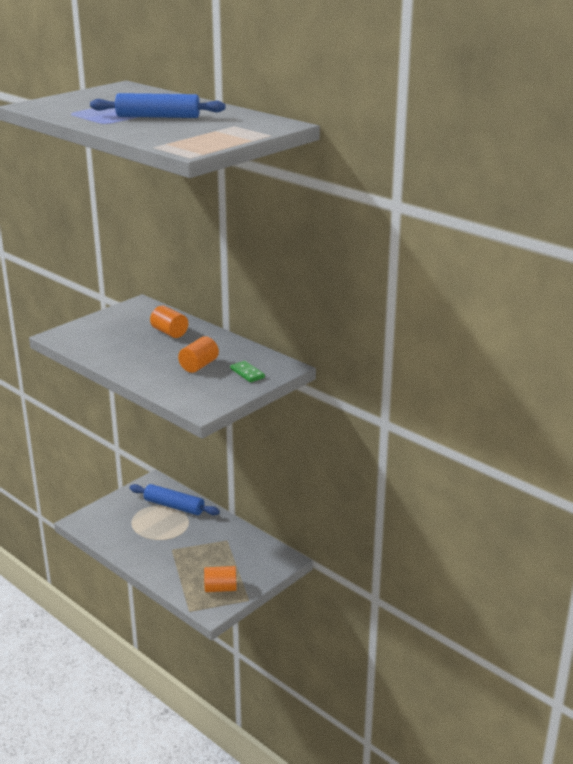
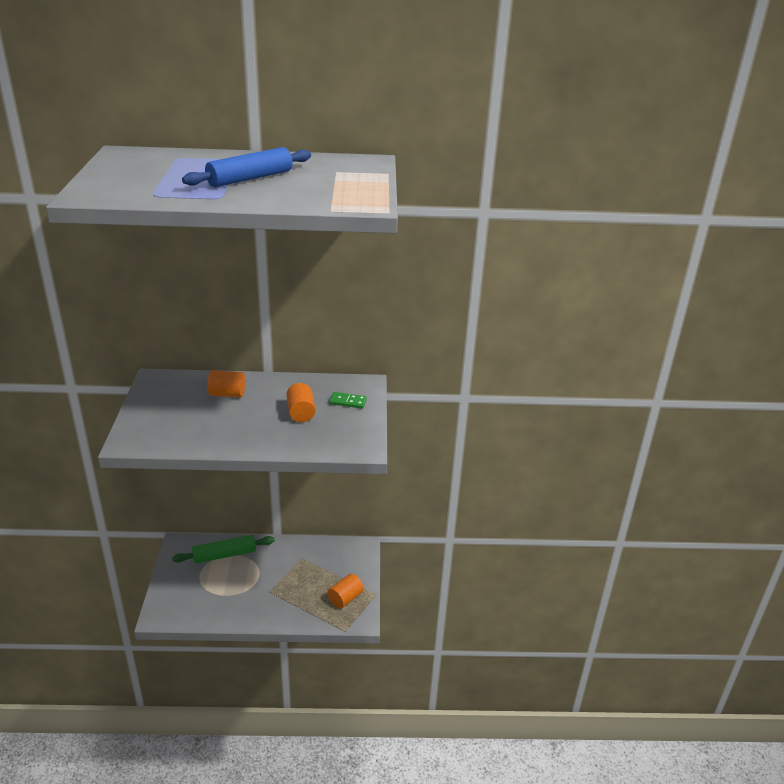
camera: 45 degrees left, 5 degrees up
(174, 506) = (224, 555): blue rolling pin -> green rolling pin

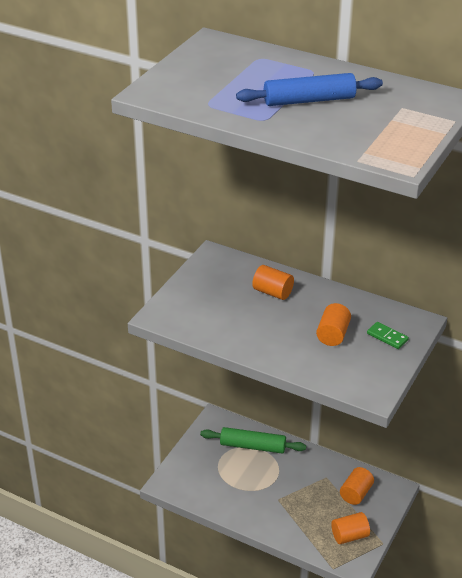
camera: 30 degrees right, 5 degrees up
(333, 562) = (356, 493): none -> orange cylinder

